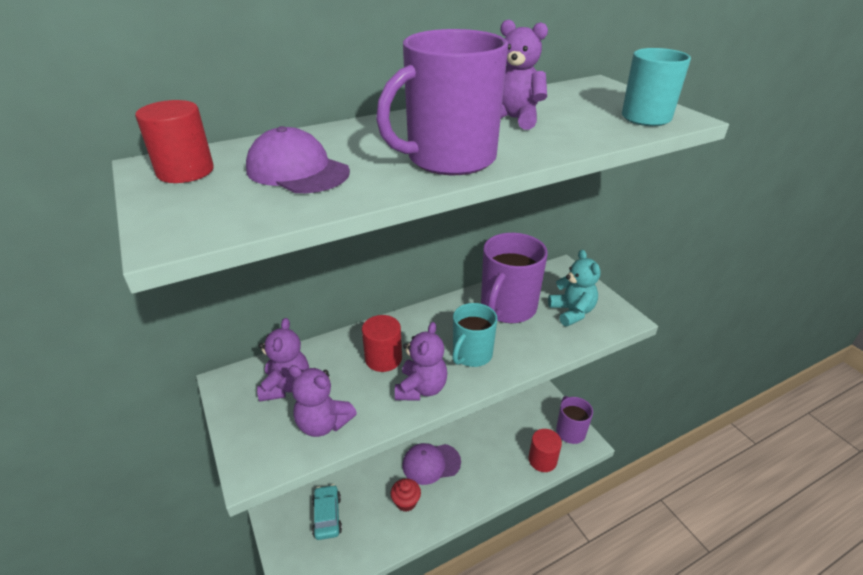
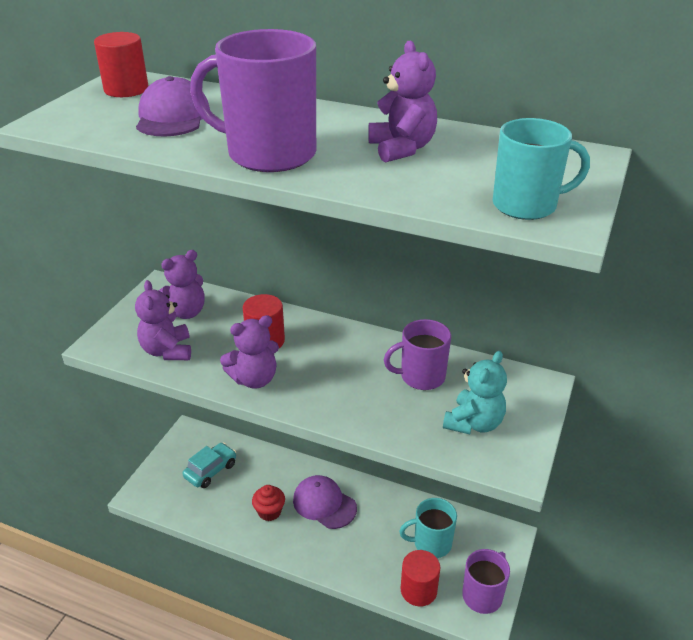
camera: 50 degrees right, 0 degrees up
(471, 355) = (327, 386): turquoise mug -> turquoise mug (431, 543)
(507, 308) = (421, 377): purple mug -> purple mug, size x0.64

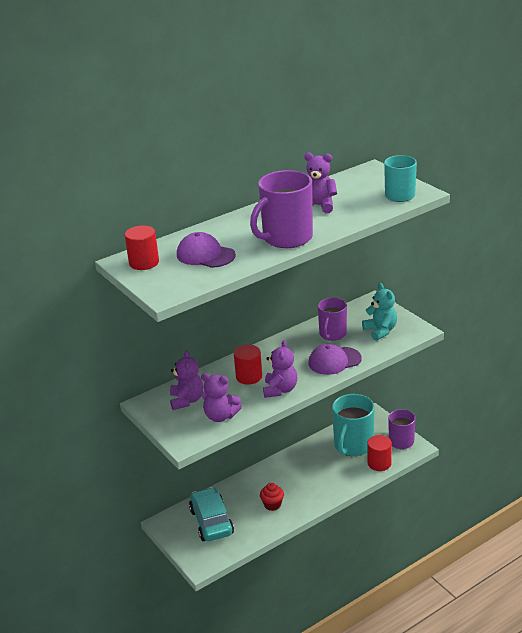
camera: 55 degrees left, 5 degrees down
(210, 470) = (211, 522): turquoise car -> turquoise car, size x1.51
(324, 504) = (287, 478): purple cap -> purple cap (334, 361)
(431, 543) = (353, 446): turquoise mug -> turquoise mug, size x1.56

